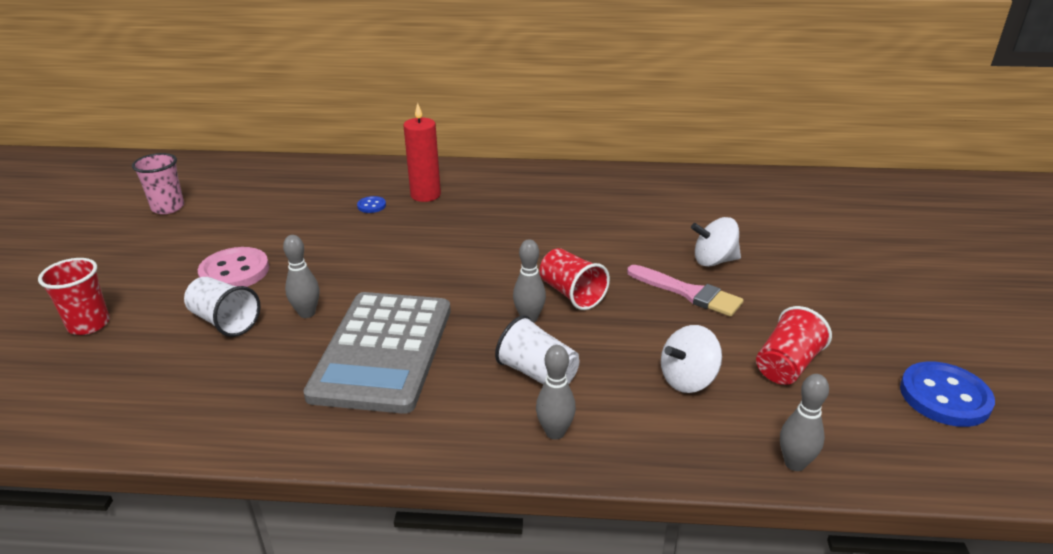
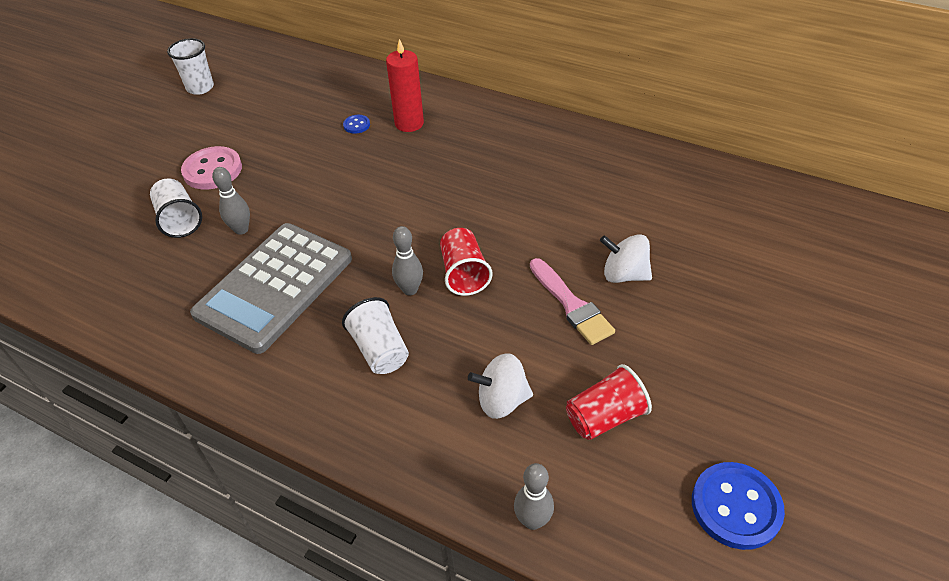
camera: 25 degrees right, 15 degrees up
(89, 324) = (89, 194): red cup -> none
(168, 207) = (200, 88): pink cup -> white cup
(555, 432) = (355, 413): grey bowling pin -> none

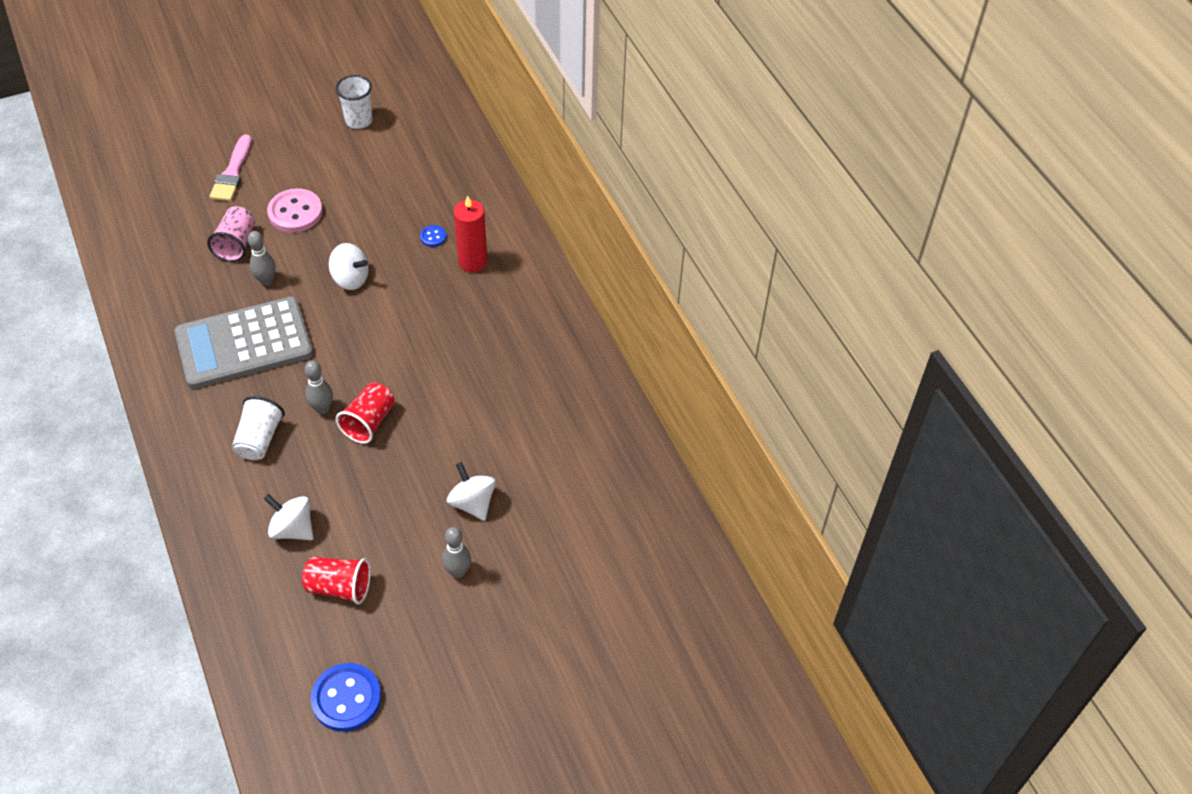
camera: 35 degrees right, 5 degrees up
(180, 220) = (236, 244): white cup -> pink cup
(320, 187) = (350, 279): none -> white spinning top
(532, 520) = (229, 612): grey bowling pin -> grey bowling pin (458, 571)
(571, 305) = (410, 498): pink brush -> pink brush (232, 173)

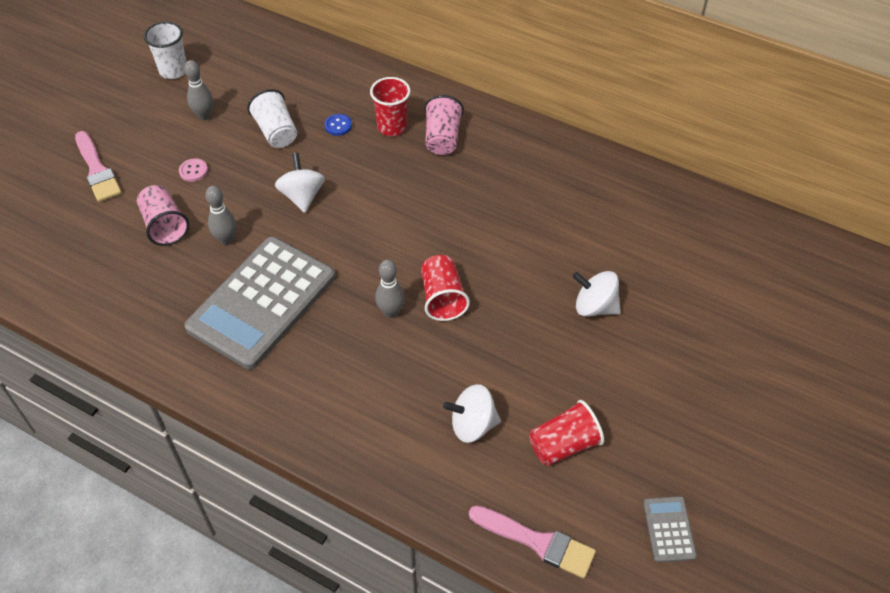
camera: 35 degrees left, 0 degrees up
(250, 640) = (537, 542): none -> pink brush
(259, 439) = (362, 371): white cup -> white cup (276, 132)
(295, 212) = (193, 171): pink button -> pink button, size x0.49
(346, 698) = (668, 529): blue button -> grey calculator
(350, 279) = (302, 196): white spinning top -> white spinning top turned 90 degrees counterclockwise
(458, 571) = (642, 366): grey bowling pin -> grey bowling pin (204, 116)
(472, 262) = (392, 127): red candle -> red cup
(501, 294) = (442, 138): none -> pink cup

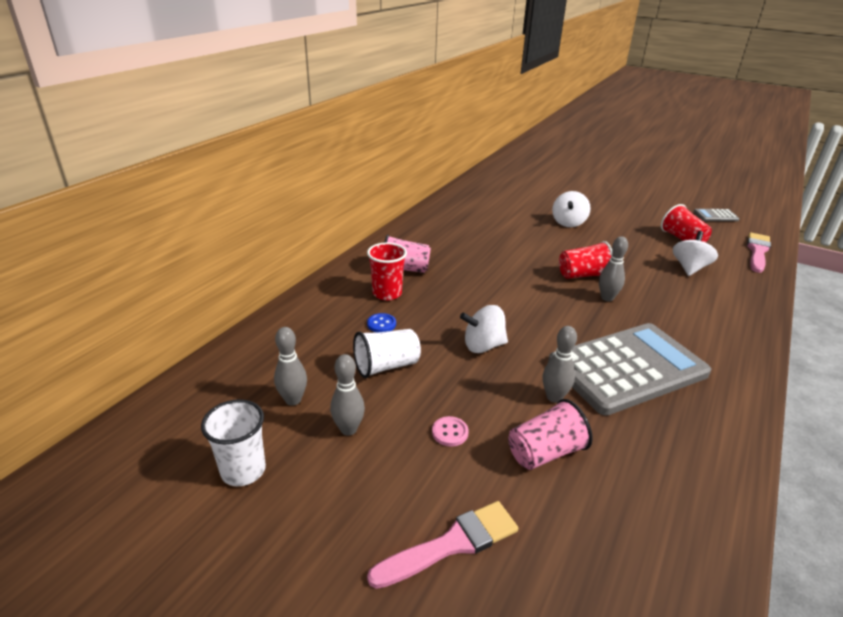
camera: 90 degrees left, 20 degrees down
(239, 83) = (293, 400): none -> grey bowling pin
(262, 302) = (627, 368): grey calculator -> grey calculator turned 60 degrees counterclockwise
(472, 425) = (689, 268): white spinning top -> white spinning top turned 150 degrees counterclockwise

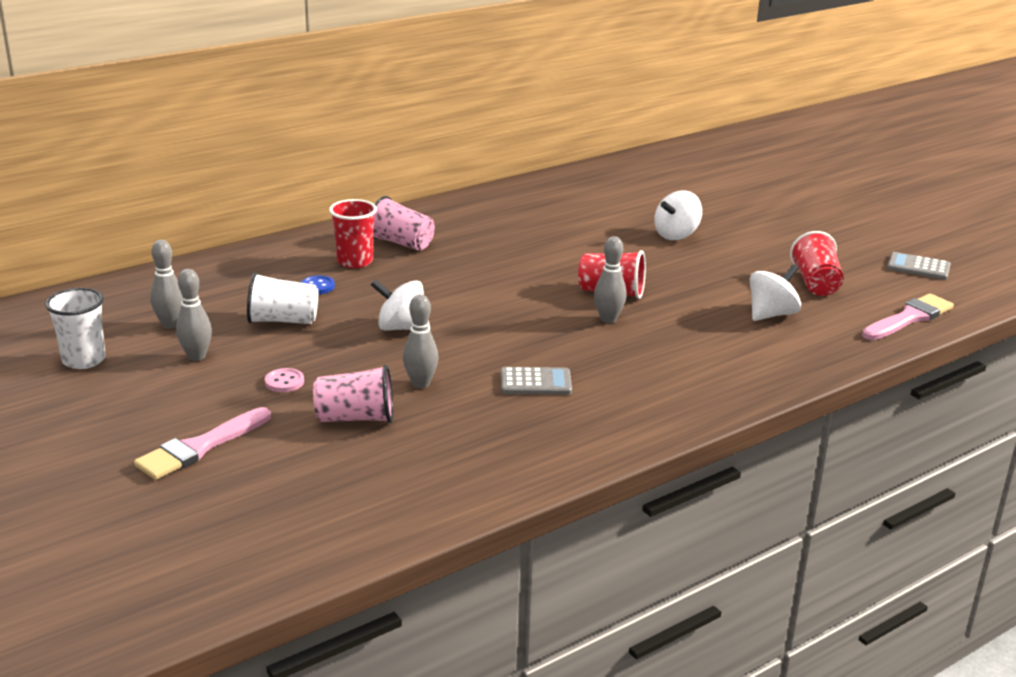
camera: 25 degrees right, 5 degrees down
(451, 544) = (200, 447): pink brush -> pink brush turned 135 degrees clockwise
(627, 368) = (535, 382): grey calculator -> grey calculator, size x0.41

